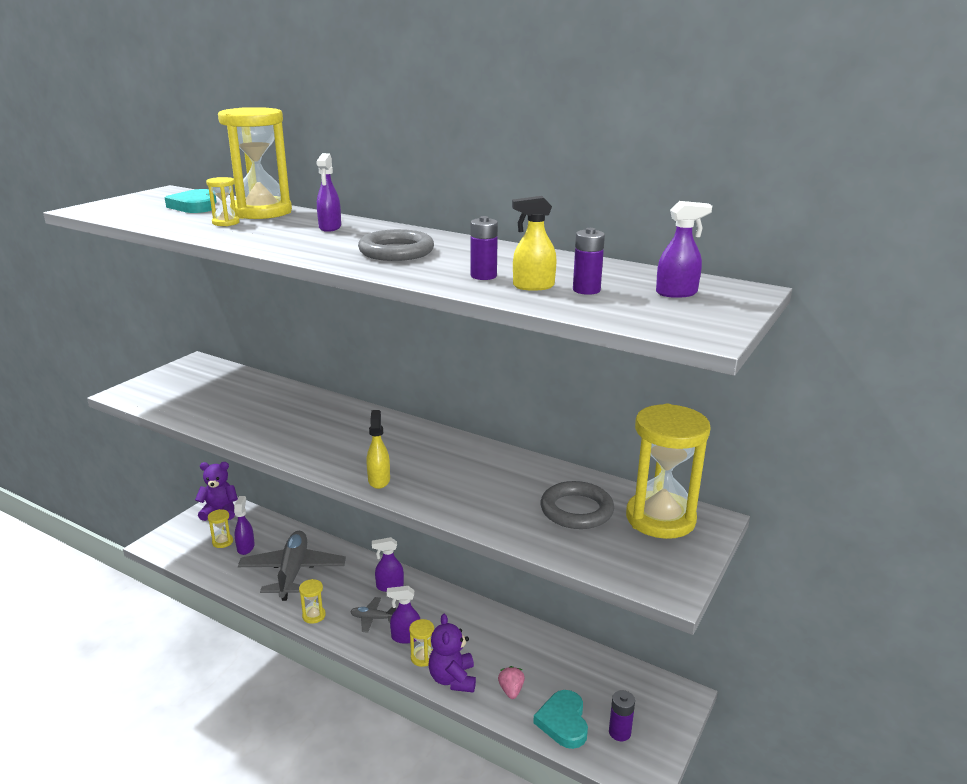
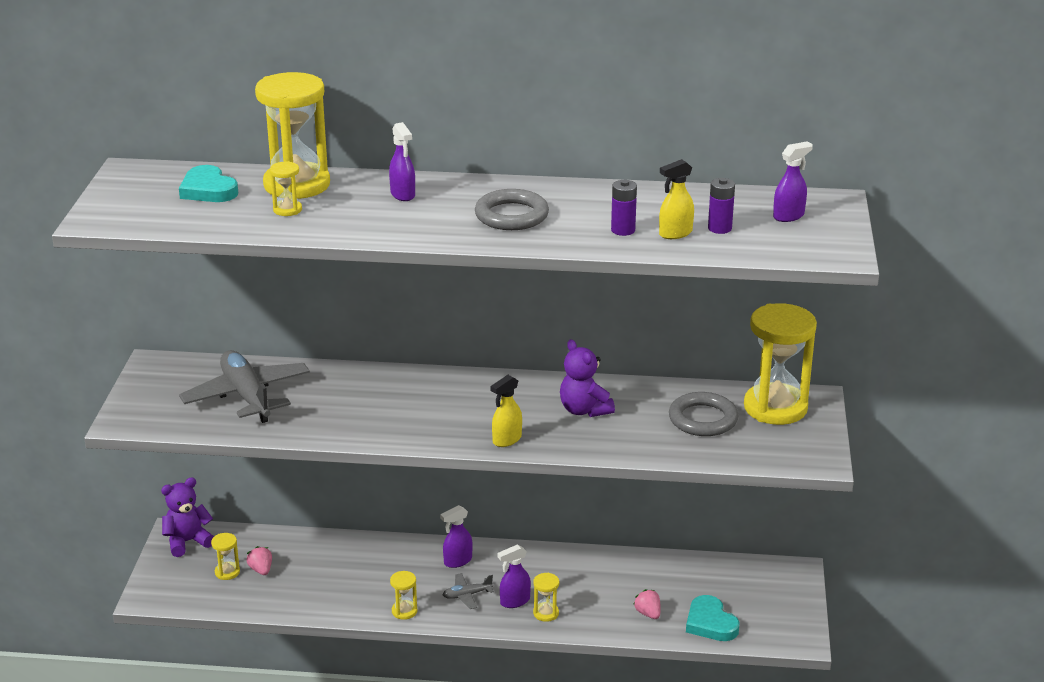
camera: 25 degrees left, 5 degrees up
(246, 547) = (261, 570): purple spray bottle -> pink strawberry
(293, 572) = (340, 578): grey plane -> grey plane (247, 396)
(379, 480) = (506, 440): yellow spray bottle -> yellow spray bottle turned 105 degrees counterclockwise
(452, 679) = (588, 621): purple teddy bear -> purple teddy bear (584, 410)
(619, 732) = (762, 615): purple battery -> none

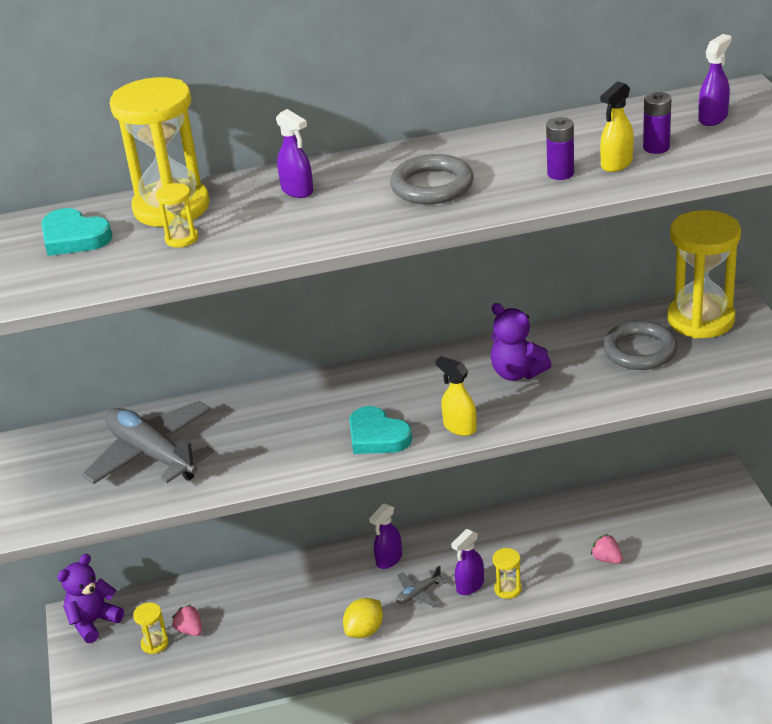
camera: 15 degrees left, 5 degrees up
(404, 611) = (364, 630): yellow hourglass -> yellow lemon
(506, 440) = (459, 427): yellow spray bottle -> yellow spray bottle turned 105 degrees clockwise
(710, 623) = (671, 551): turquoise heart -> turquoise heart (377, 436)

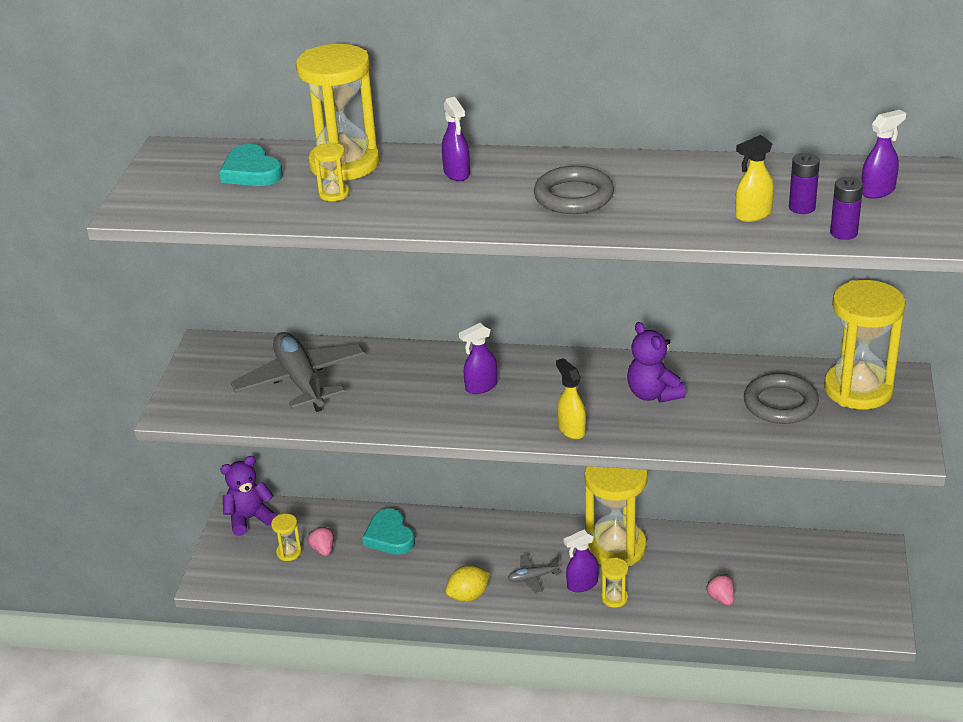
camera: 20 degrees right, 0 degrees up
(377, 436) = (495, 417): turquoise heart -> turquoise heart (389, 536)
(389, 560) = (523, 539): purple spray bottle -> purple spray bottle (481, 387)
(482, 541) = (615, 547): none -> yellow hourglass
(560, 173) = (695, 212): purple battery -> purple battery (843, 233)

